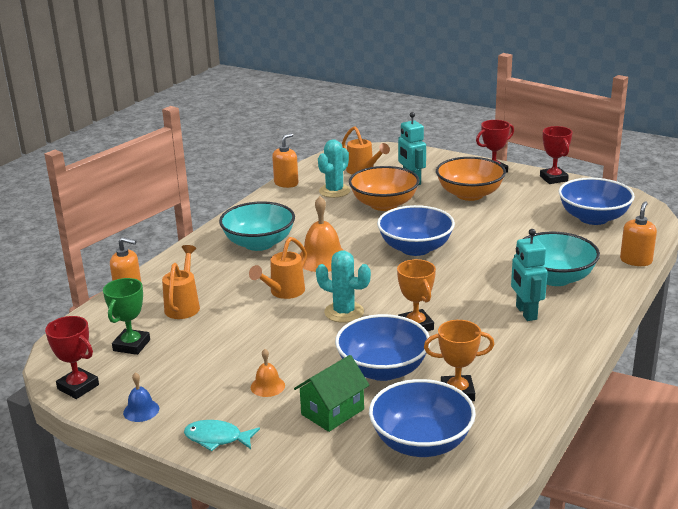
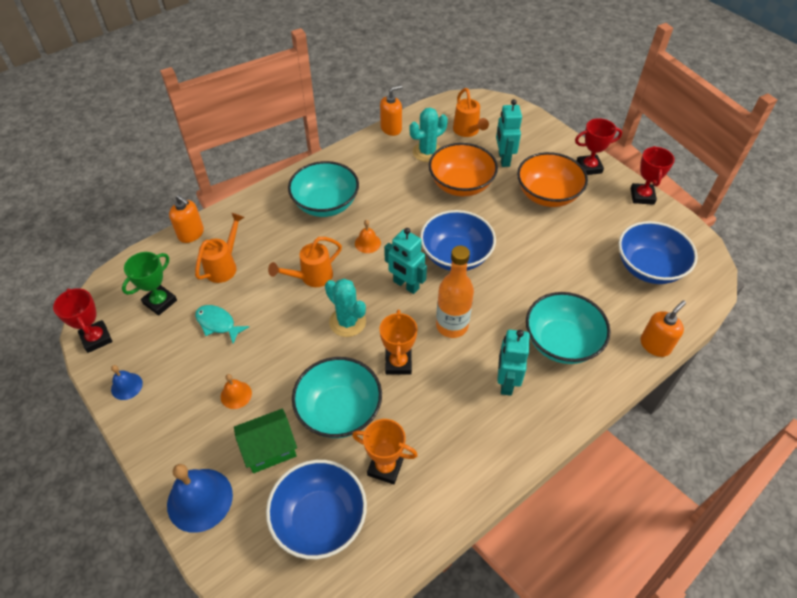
camera: 20 degrees right, 25 degrees up
(217, 438) = (164, 444): turquoise fish -> turquoise fish (218, 323)
(287, 464) = (200, 499): none -> blue bell
(322, 259) = (367, 243): orange bell -> orange bell, size x0.53
(382, 276) = (406, 285): none -> turquoise robot
(383, 369) = (339, 411): blue bowl -> turquoise bowl
(447, 291) = (452, 326): none -> orange bottle

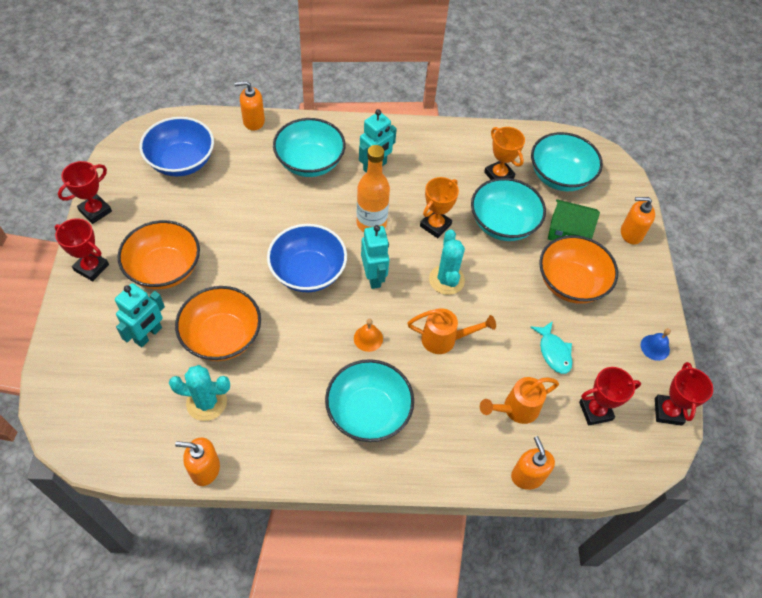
camera: 145 degrees left, 5 degrees up
(160, 302) = (595, 411): green trophy -> red trophy
(200, 499) = (631, 233): blue bell -> orange soap dispenser
(236, 395) = (571, 283): orange bell -> orange bowl
(320, 519) = (560, 176): blue bowl -> turquoise bowl
(467, 131) = (135, 398): orange watering can -> none

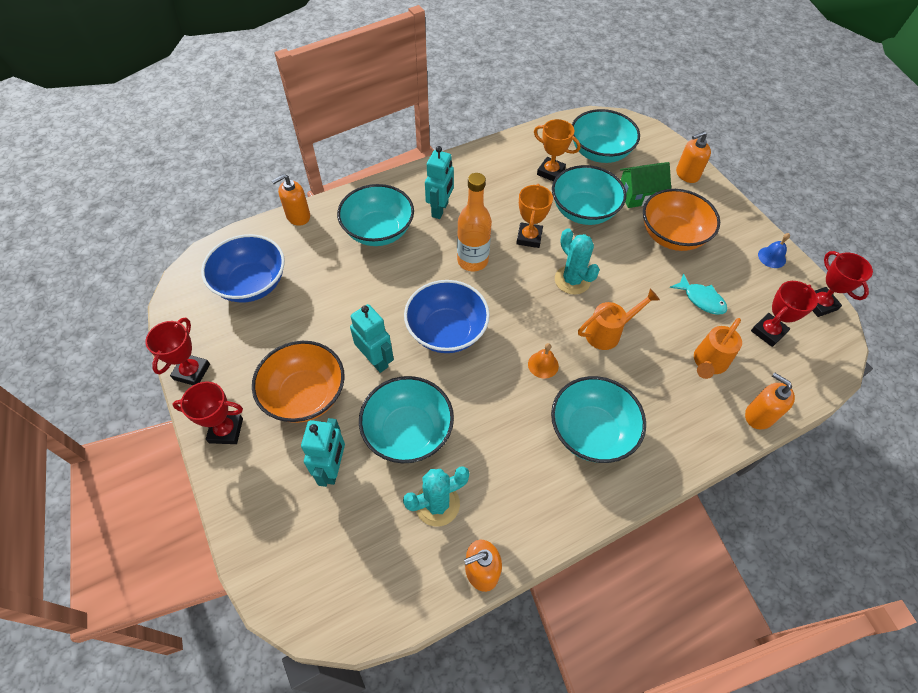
camera: 25 degrees left, 0 degrees up
(222, 337) = (408, 432): orange bowl -> turquoise bowl
(373, 277) = (508, 307): turquoise robot -> turquoise robot (376, 360)

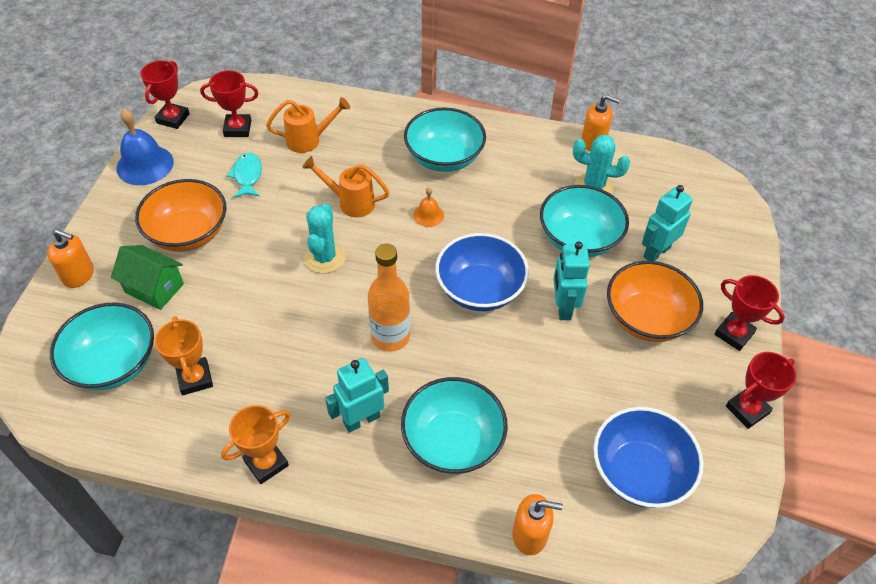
camera: 140 degrees left, 5 degrees down
(529, 237) = (311, 322): orange trophy -> orange trophy (266, 463)
(583, 211) = (226, 310): turquoise bowl -> none
(759, 415) = (322, 98): orange soap dispenser -> none
(772, 257) = (145, 165): blue bell -> blue bell, size x1.89

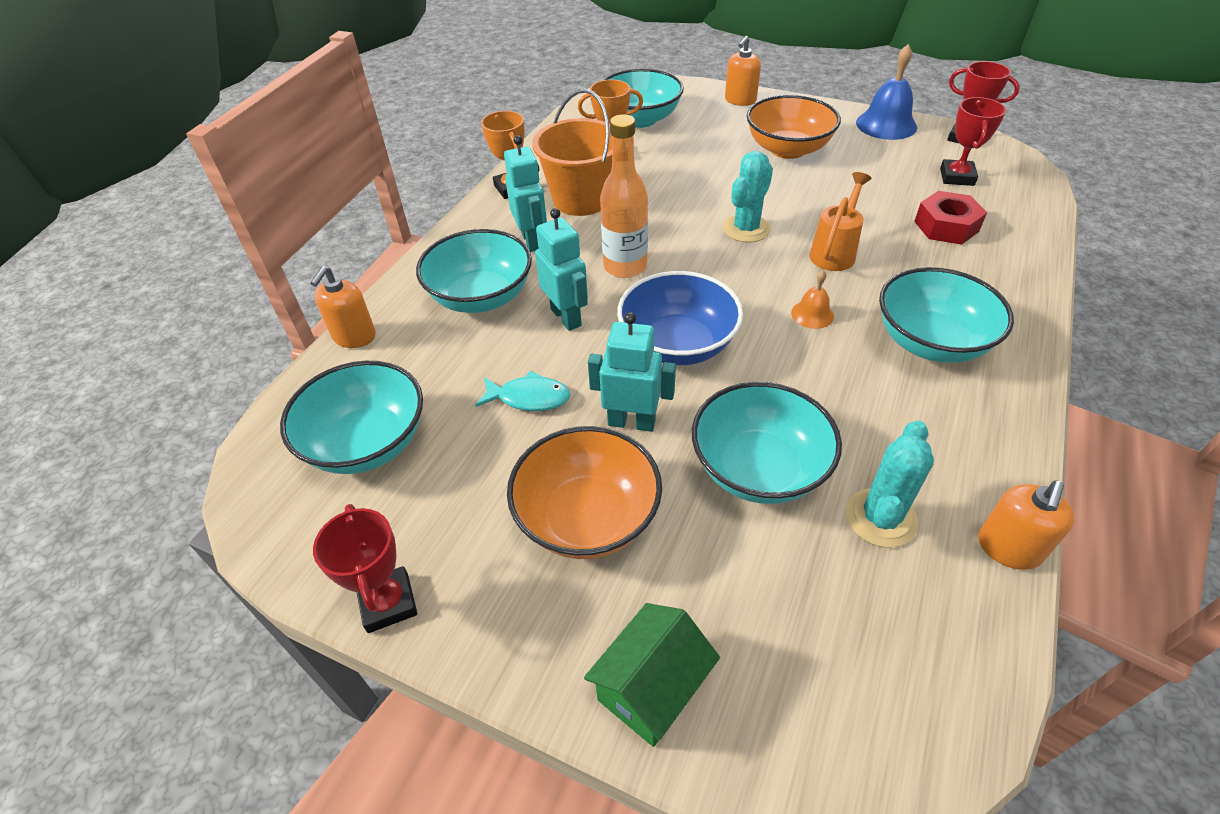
camera: 105 degrees right, 5 degrees down
(154, 288) = (719, 134): green house -> green house (651, 688)
(247, 176) = (875, 182): turquoise fish -> turquoise fish (529, 398)
(285, 391) = (581, 199): none -> orange bucket
(309, 140) = (946, 226): orange watering can -> red nut
(324, 257) = (746, 229): turquoise cactus -> turquoise cactus turned 75 degrees counterclockwise
(639, 472) = (367, 443): blue bowl -> turquoise bowl
(656, 252) = (720, 573): turquoise robot -> turquoise robot (566, 317)
(734, 334) = (524, 638): red trophy -> none

